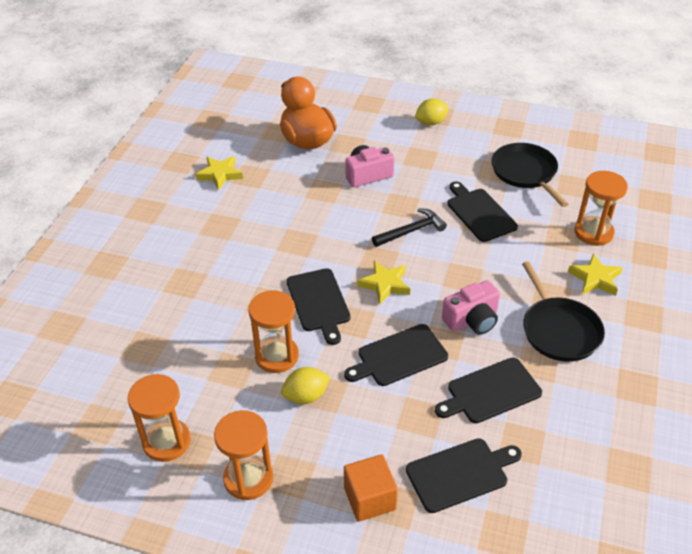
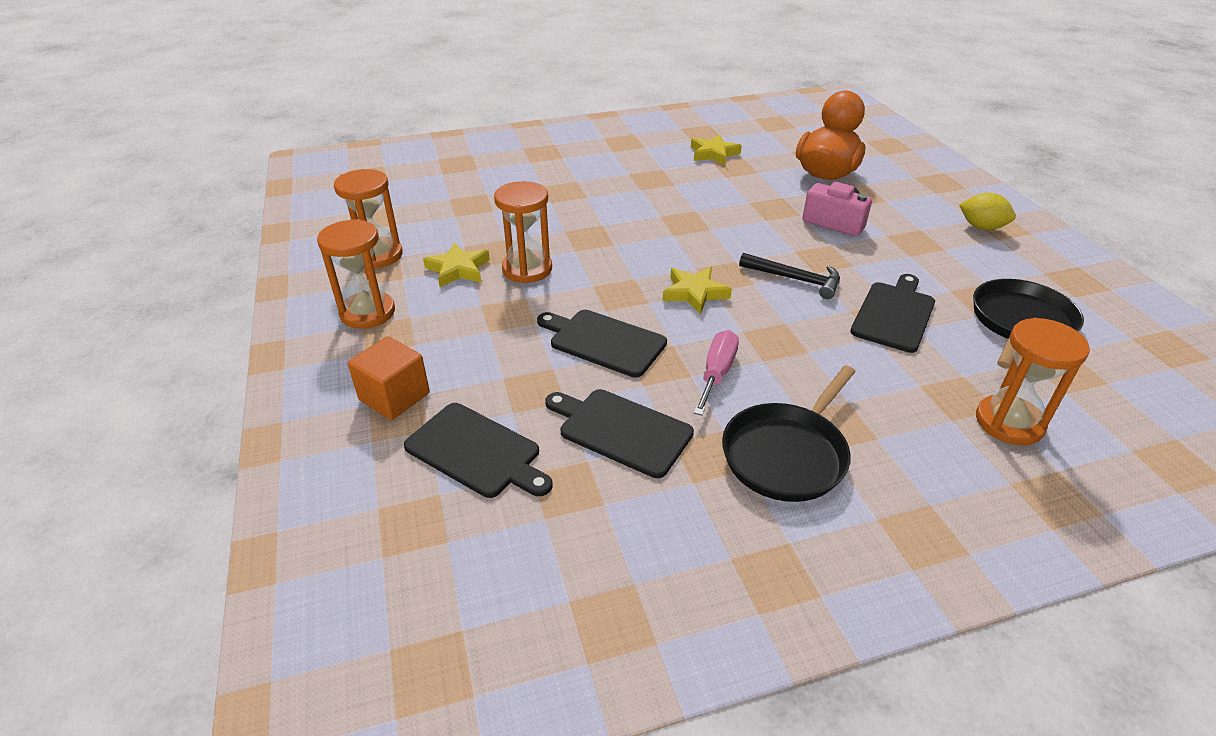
camera: 55 degrees right, 5 degrees down
(306, 396) = (493, 305): yellow lemon -> none
(319, 302) = (621, 264): black cutting board -> none
(472, 320) = (717, 373): pink camera -> pink screwdriver
(595, 279) = (924, 456): yellow star -> yellow star (458, 269)

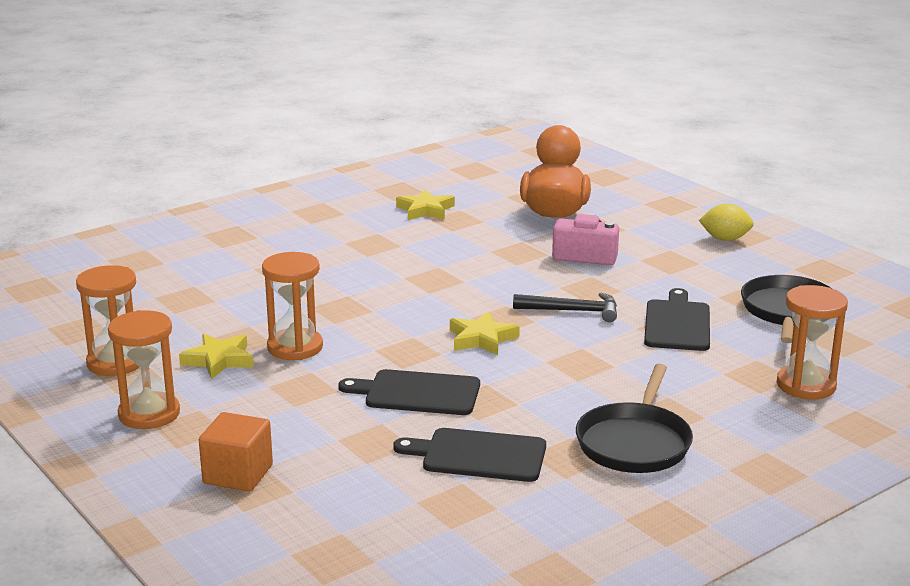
camera: 20 degrees left, 15 degrees down
(476, 452) = (354, 497): black cutting board -> none
(717, 373) = (540, 397): pink screwdriver -> none

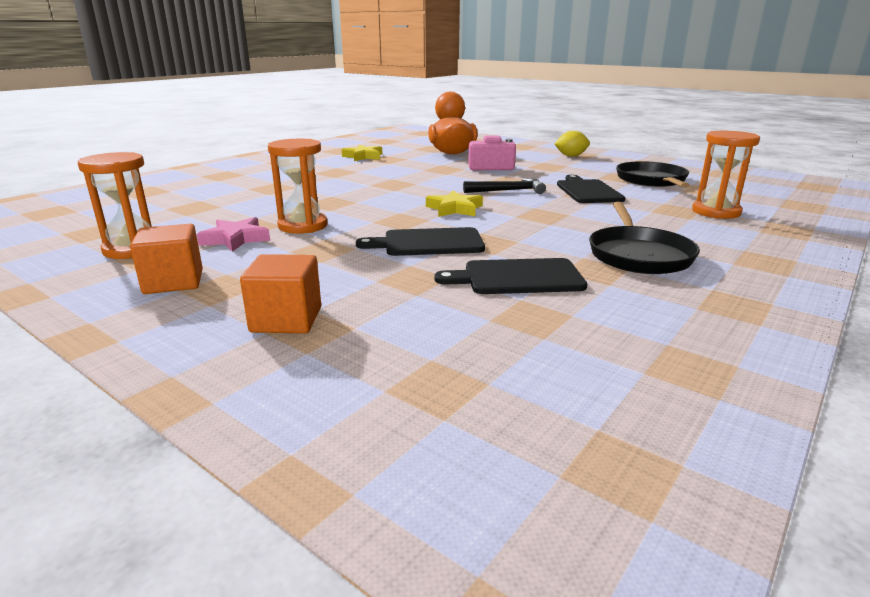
camera: 15 degrees left, 0 degrees up
(149, 414) = (173, 282): orange hourglass -> orange cube
(219, 360) = (235, 239): yellow star -> pink star

